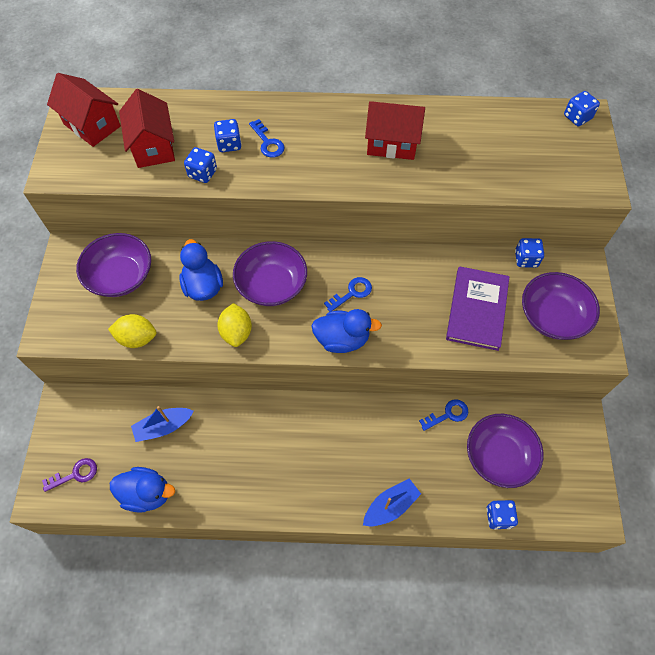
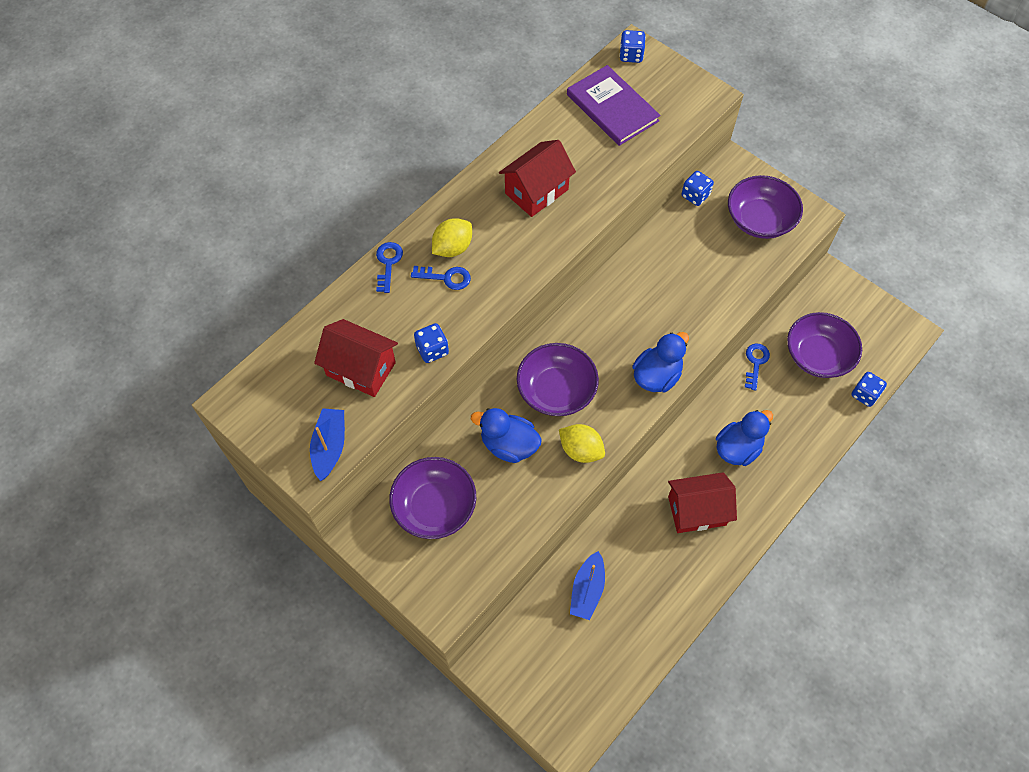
camera: 50 degrees left, 0 degrees up
(75, 474) = (573, 697): purple key -> none
(92, 125) = (280, 403): red house -> red house (697, 510)
(137, 338) = (516, 534): yellow lemon -> yellow lemon (452, 248)
(147, 493) = (642, 645): blue duck -> blue duck (738, 448)
(229, 144) = (418, 308): blue dice -> none
(352, 293) = (619, 337): blue key -> blue key (388, 263)
(390, 506) = (799, 462): blue boat -> blue boat (330, 447)
(477, 309) = (711, 263): purple book -> purple book (612, 108)

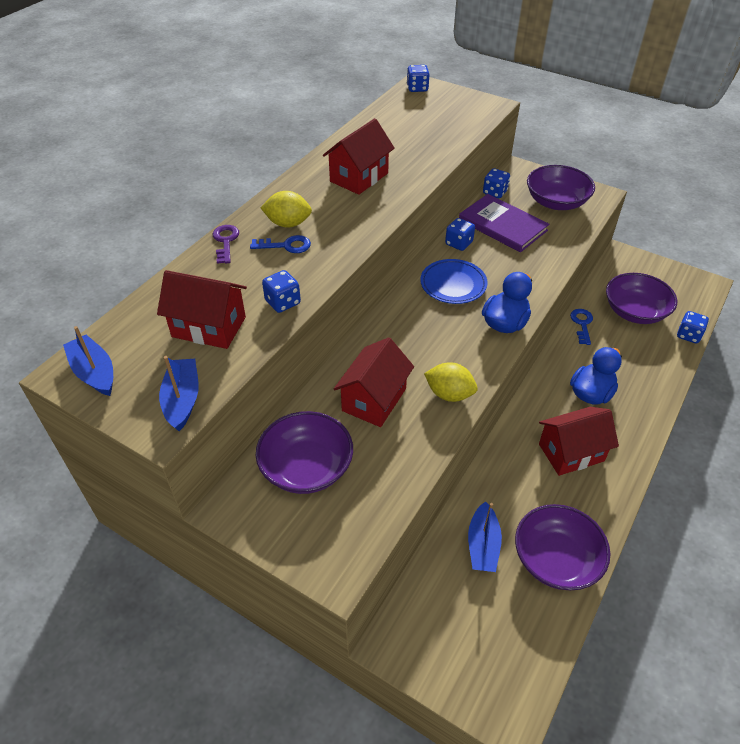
camera: 10 degrees left, 15 degrees down
(256, 405) = (94, 372): none -> blue boat
(388, 263) = (225, 241): blue key -> purple key
(452, 248) = (288, 224): yellow lemon -> yellow lemon turned 60 degrees clockwise
(509, 445) = (374, 399): blue duck -> red house
(556, 390) = (411, 347): purple bowl -> purple bowl (556, 559)
(612, 108) = (411, 119): purple book -> purple book (502, 225)
(617, 318) = (453, 284): none -> blue plate
(636, 264) = (458, 243): none -> blue dice

